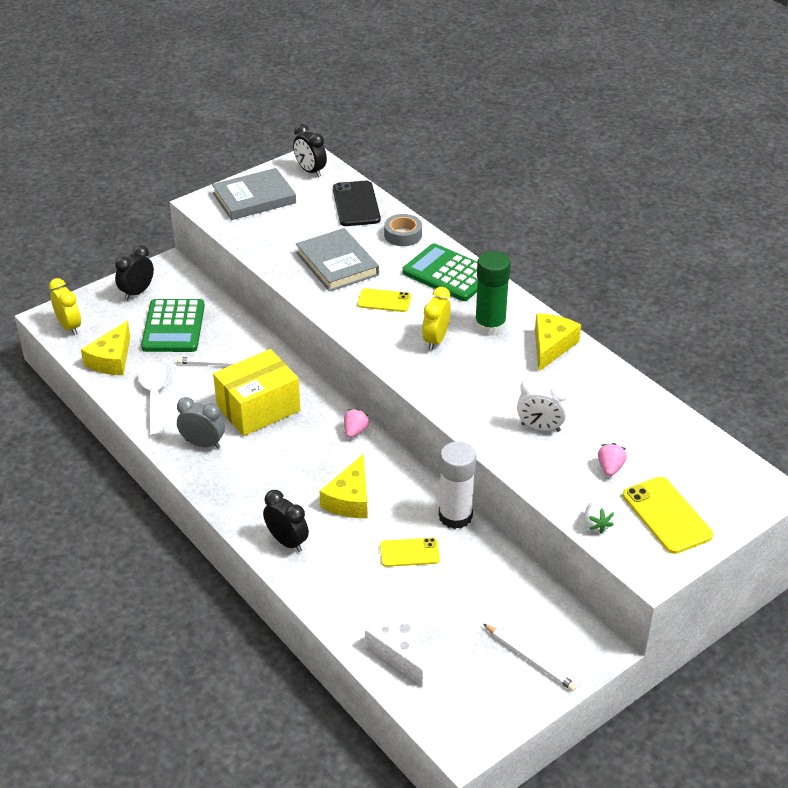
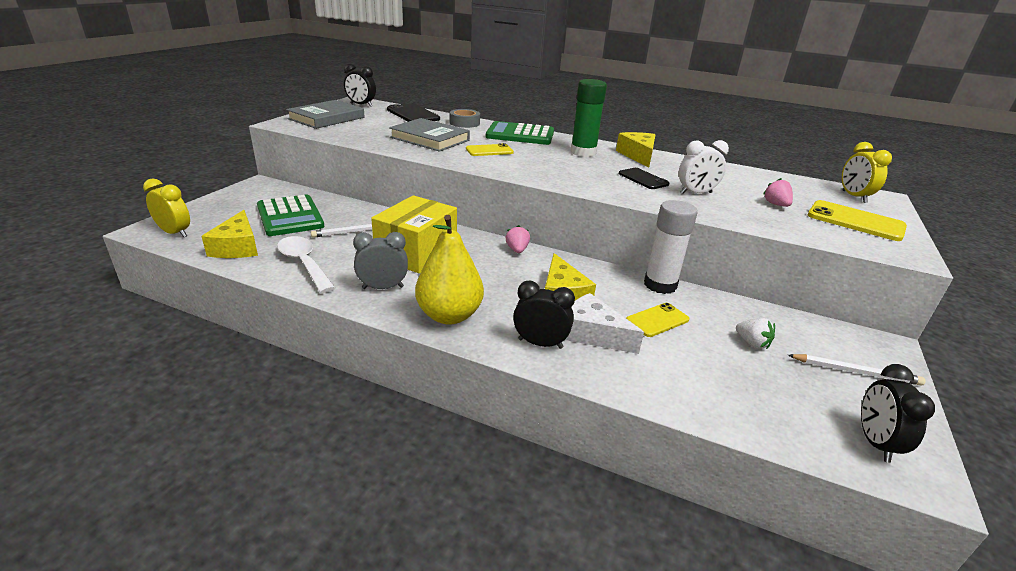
camera: 30 degrees left, 10 degrees down
(137, 292) = (238, 202): black clock -> black clock (875, 442)
(236, 491) = (449, 315): none -> yellow pear
(399, 651) = (750, 406): white cheese -> white cheese (592, 334)
(435, 340) = (554, 163): yellow clock -> yellow clock (854, 196)
(507, 390) = (643, 179): none -> black phone
(596, 524) = (824, 236): white strawberry -> white strawberry (752, 343)

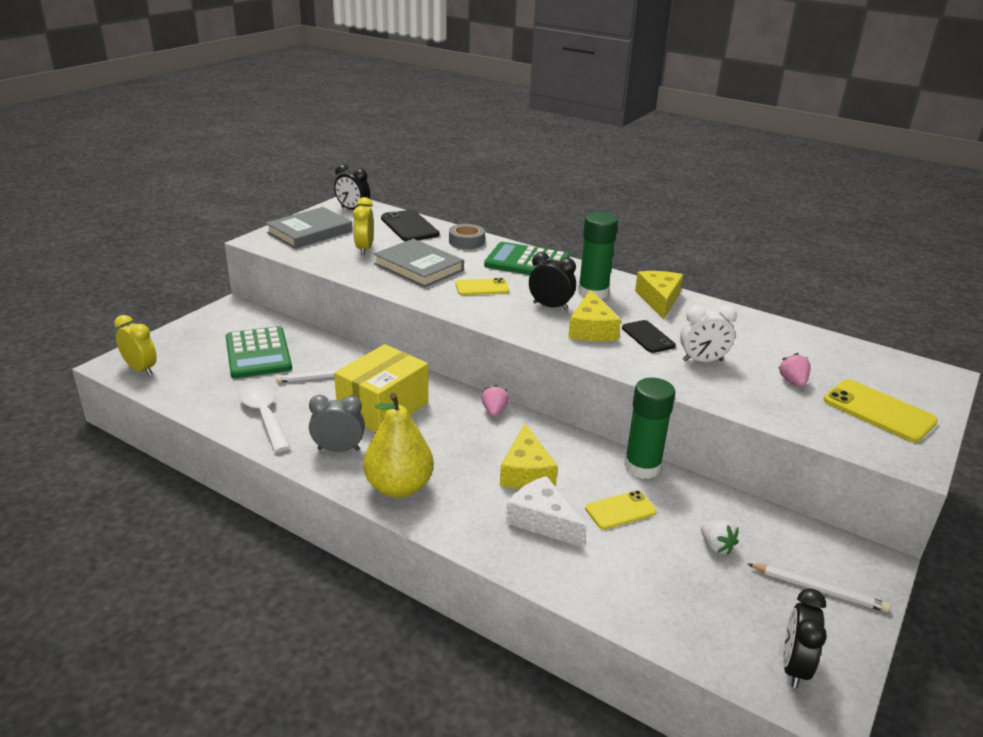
camera: 10 degrees right, 0 degrees up
(237, 247) = (200, 390): yellow cheese -> yellow cheese (591, 329)
(540, 343) = (483, 527): black clock -> black clock (550, 306)
(660, 285) = (642, 467): white glue stick -> green glue stick
(854, 196) = (903, 374): yellow clock -> yellow clock (364, 249)

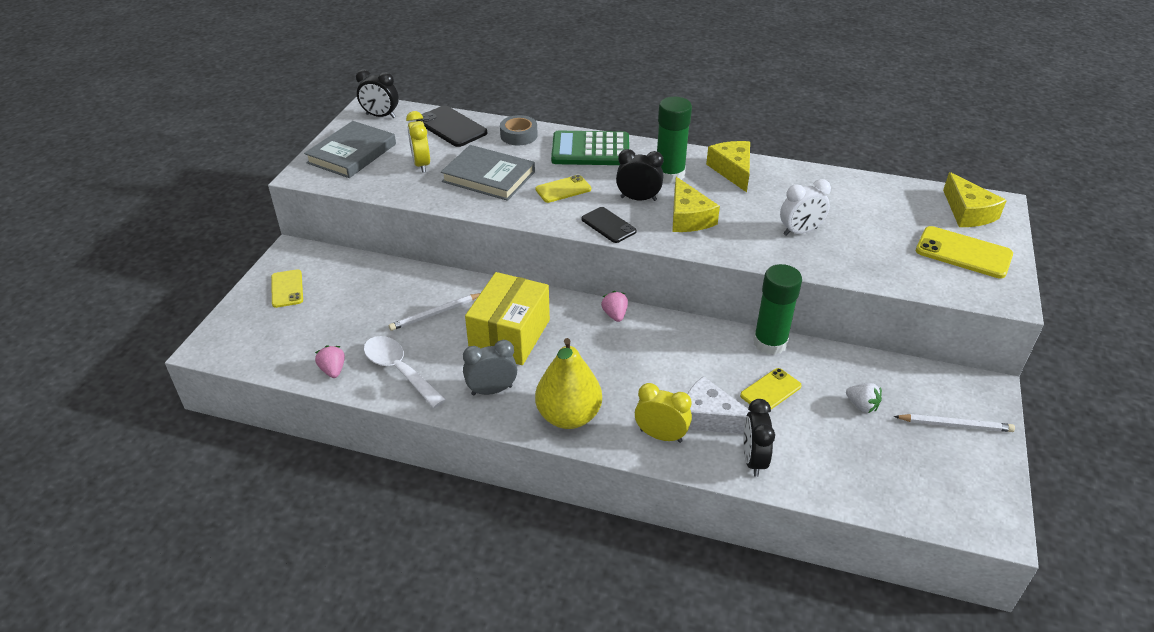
camera: 15 degrees left, 10 degrees up
(141, 369) = (240, 347): yellow clock -> yellow clock (661, 436)
(209, 334) = (287, 289): none -> yellow phone
(258, 353) = (352, 301): green calculator -> none
(526, 472) = (673, 372): yellow cheese -> yellow cheese (968, 212)
(648, 337) = (742, 215): black phone -> black phone (608, 225)
(793, 382) = (884, 238): pink strawberry -> pink strawberry (333, 370)
(794, 667) = (962, 499): black clock -> black clock (753, 460)

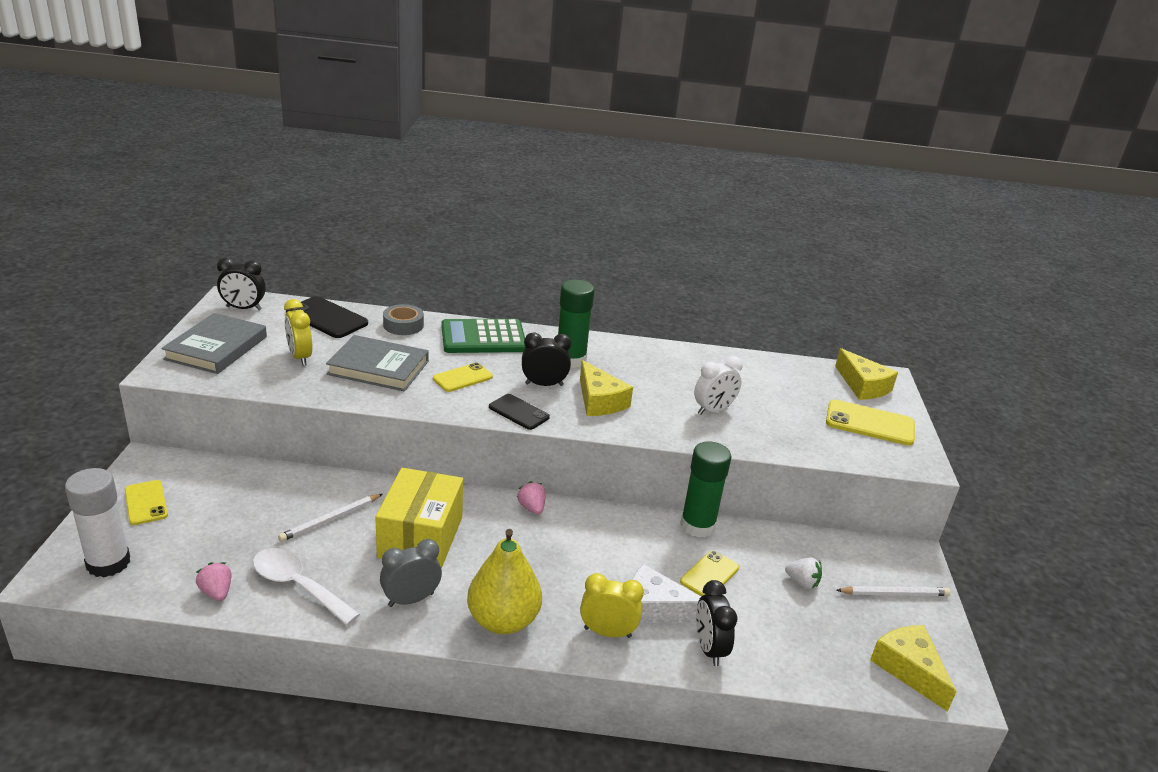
camera: 15 degrees left, 10 degrees down
(252, 338) = (108, 563): none -> white glue stick
(732, 170) = (632, 354): yellow cheese -> yellow cheese (908, 669)

